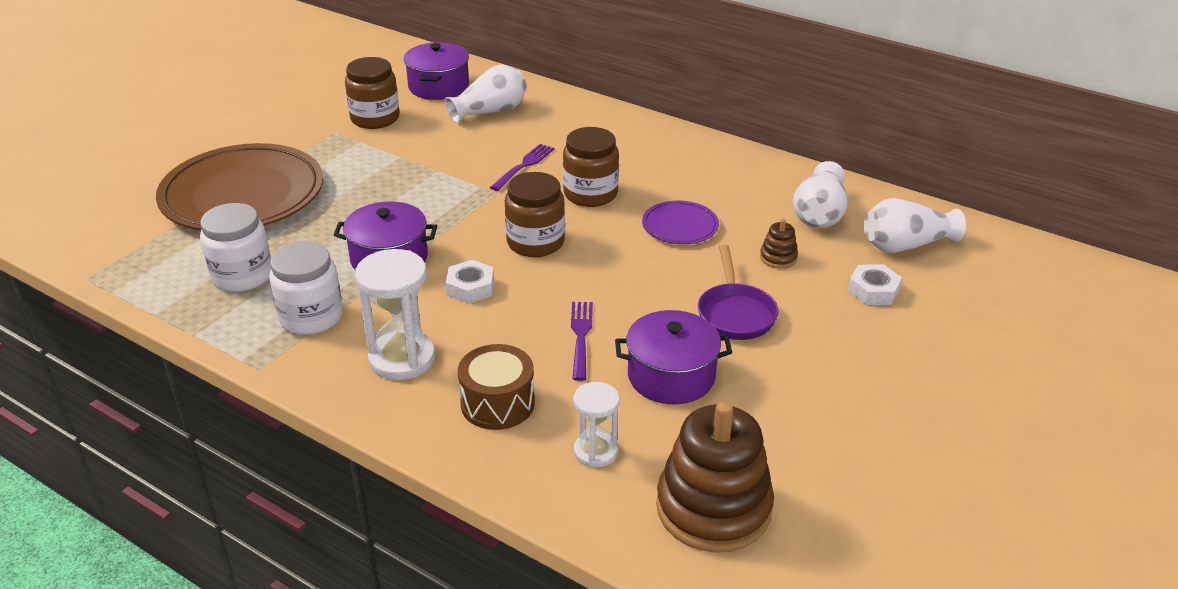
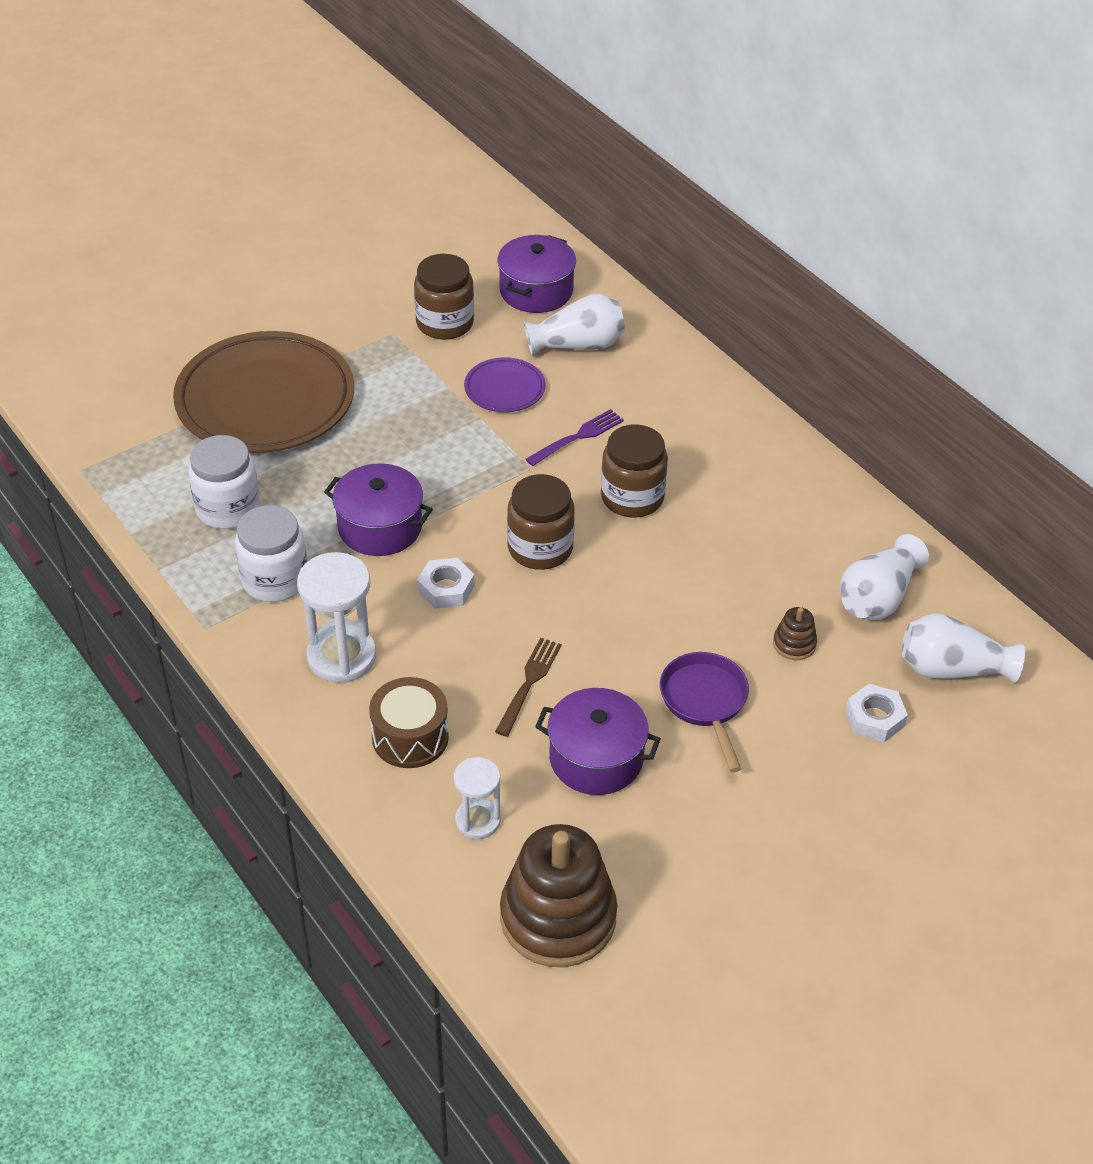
camera: 20 degrees right, 10 degrees up
(581, 336) = (529, 683): purple fork -> brown fork
(680, 226) = (708, 570): purple plate -> purple plate (504, 389)
(735, 313) = (705, 702): purple pan -> purple pan turned 150 degrees clockwise

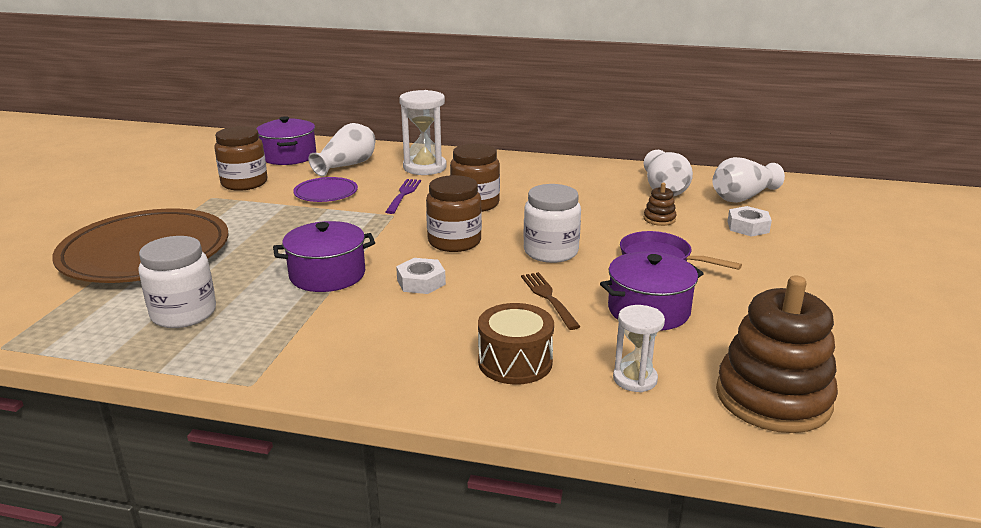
camera: 40 degrees left, 20 degrees down
(275, 580) = (279, 332): white jar -> white jar (551, 252)
(341, 656) = (396, 346): white hourglass -> white hourglass (424, 167)

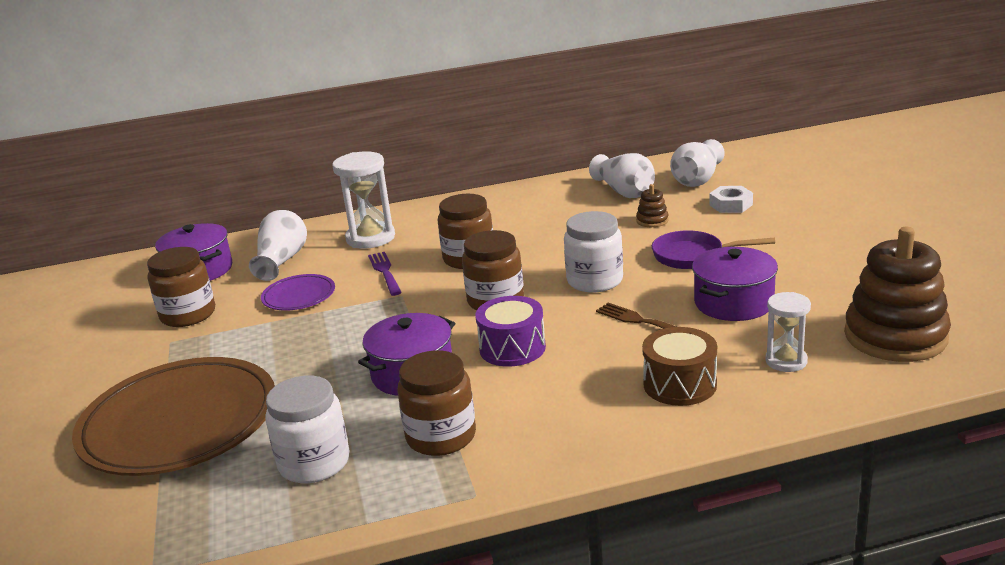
camera: 25 degrees left, 0 degrees up
(286, 329) = (441, 436): none -> brown jar
(421, 282) = (512, 348): white nut -> purple drum

